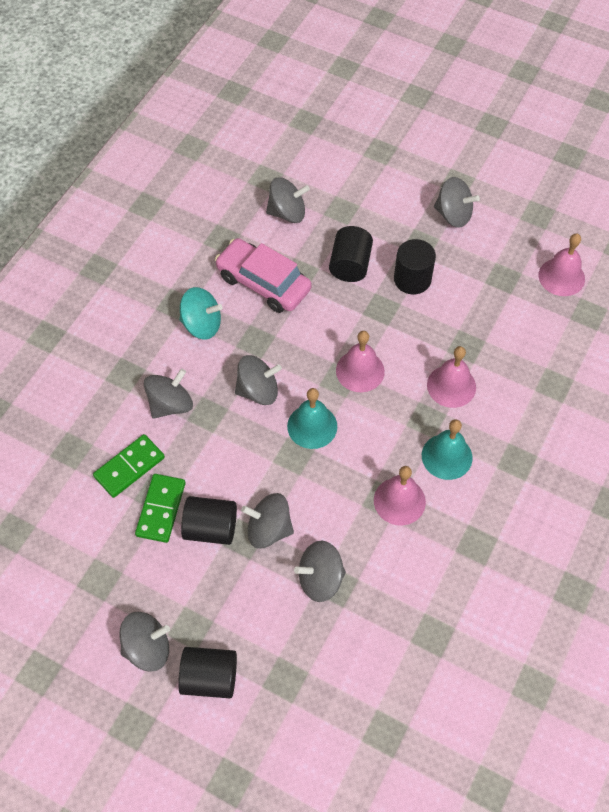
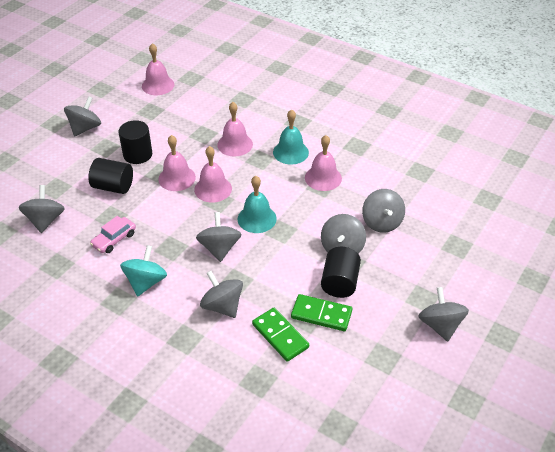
camera: 85 degrees left, 15 degrees down
(209, 678) = (460, 287): black cylinder -> none
(263, 283) = (114, 239): pink car -> pink car, size x0.56
(375, 328) = (177, 178): none -> pink bell

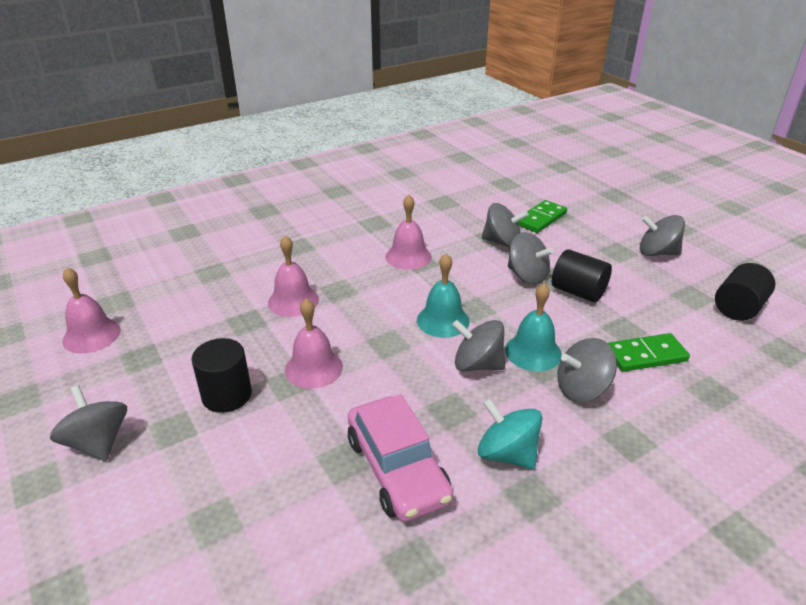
camera: 65 degrees left, 10 degrees down
(45, 220) = (289, 556): grey spinning top -> none
(113, 187) = (276, 441): black cylinder -> black cylinder (738, 308)
(114, 239) = (397, 469): pink car -> pink car, size x1.78
(213, 189) = (362, 341): pink bell -> none
(290, 152) = (346, 265): turquoise bell -> turquoise bell (533, 352)
(321, 314) = (621, 317): green domino -> green domino (541, 219)

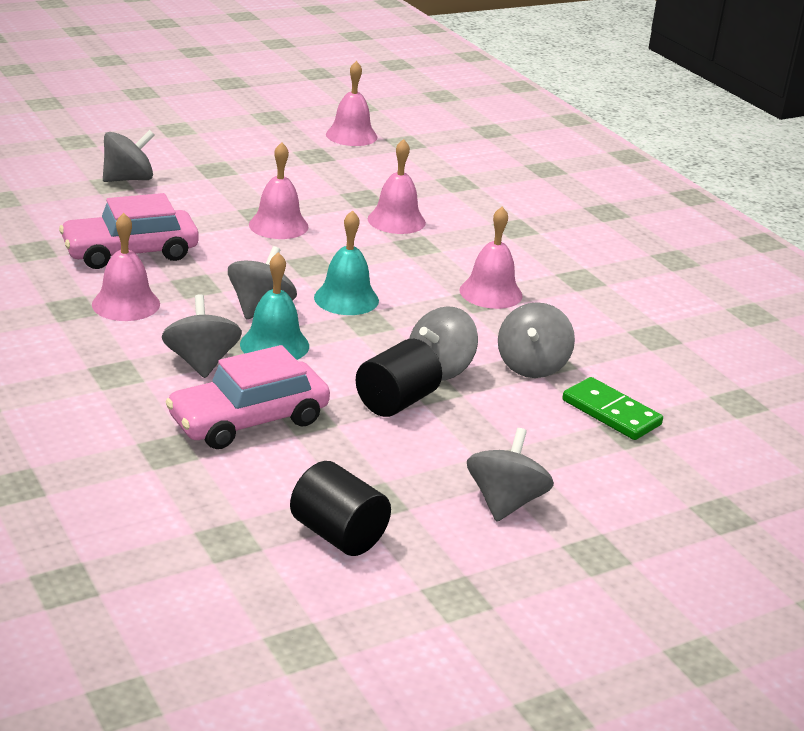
camera: 90 degrees right, 5 degrees down
(98, 442) = (210, 144): grey spinning top -> grey spinning top (128, 179)
(227, 395) = (251, 188): black cylinder -> none
(507, 454) = (126, 304): turquoise spinning top -> pink bell
(645, 355) = (248, 420): green domino -> pink car

